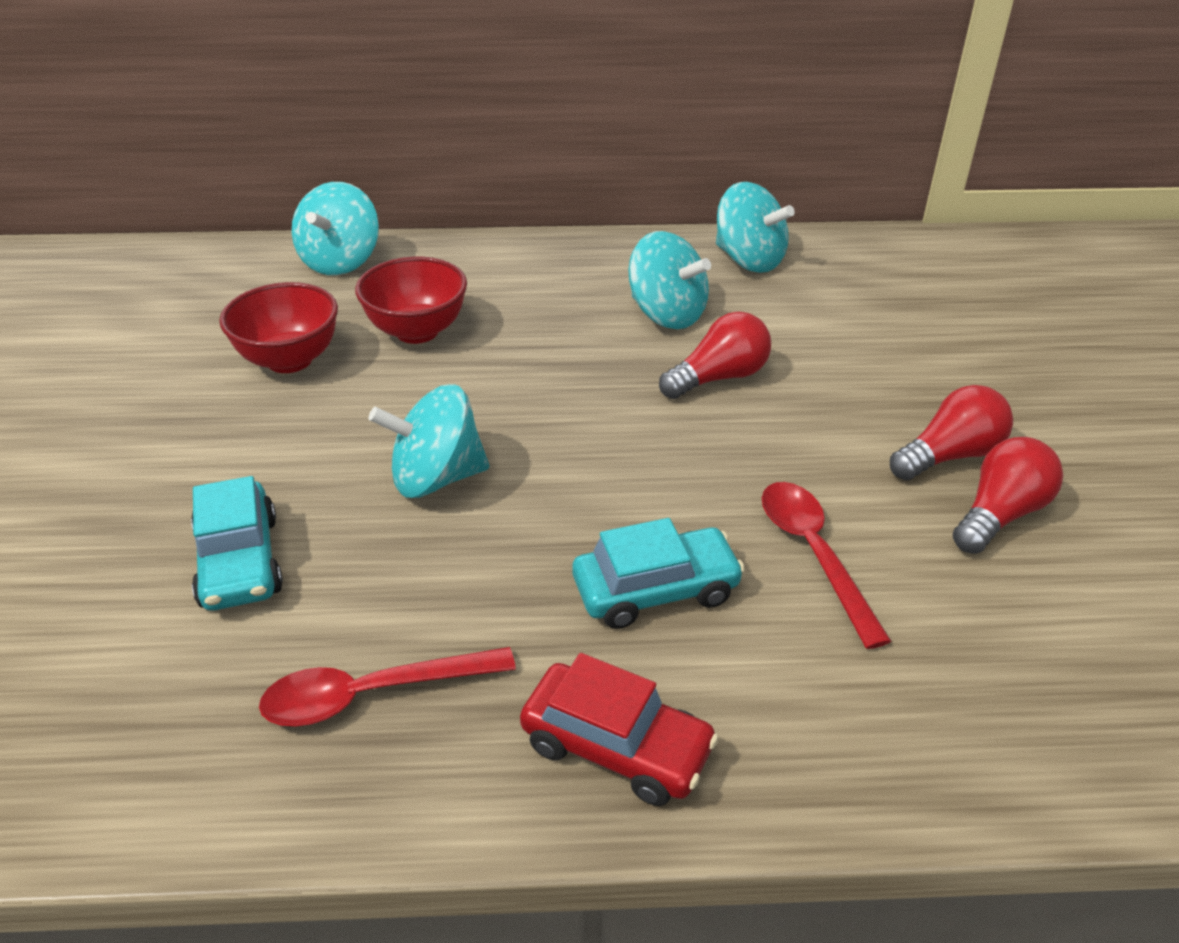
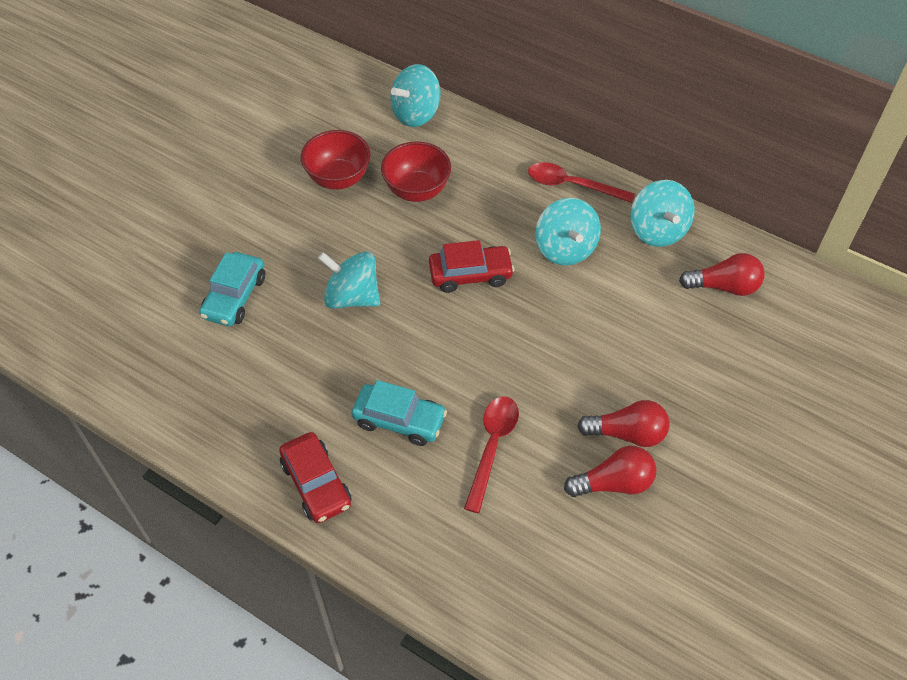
camera: 35 degrees right, 15 degrees up
(373, 694) = (241, 398): red spoon -> red spoon (572, 185)
(578, 385) = (470, 274): none -> red car
(718, 377) = (551, 311): red light bulb -> red light bulb (724, 286)

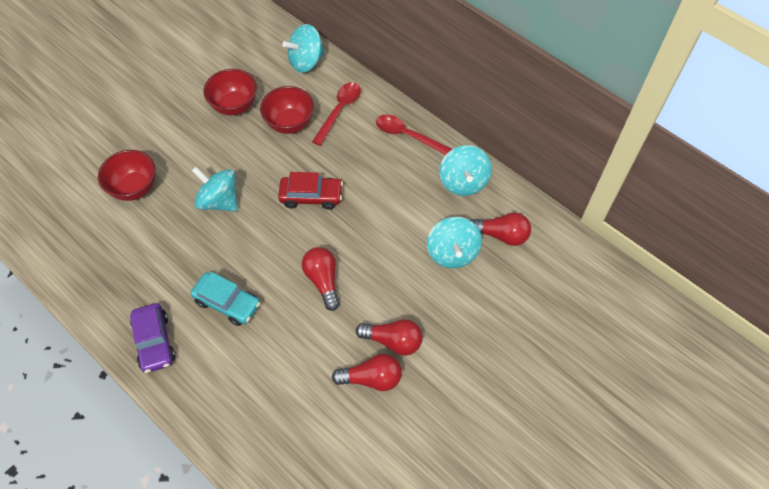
camera: 10 degrees right, 5 degrees up
(235, 297) = (135, 188): turquoise car -> red bowl
(316, 483) = (155, 342): red car -> purple car
(492, 447) = (289, 335): red spoon -> red spoon (339, 111)
(516, 374) = (323, 280): none -> red light bulb
(565, 248) = (388, 186): turquoise spinning top -> turquoise spinning top (452, 252)

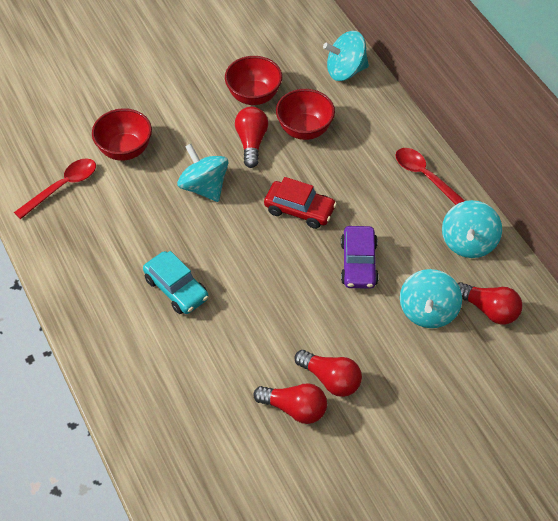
camera: 20 degrees right, 5 degrees down
(155, 342) = (93, 303): purple car -> purple car (359, 263)
(323, 280) = (280, 297): red light bulb -> red light bulb (251, 142)
(339, 111) = (362, 131): red spoon -> red spoon (62, 187)

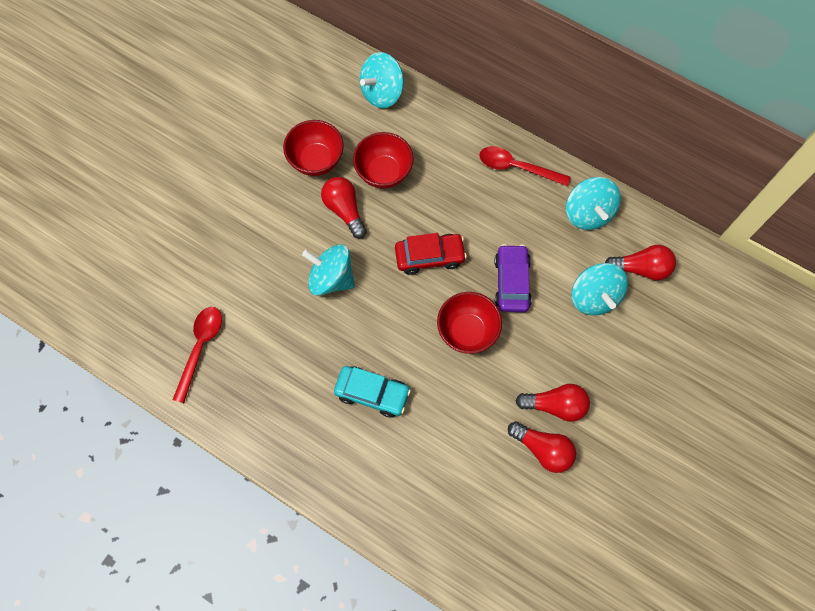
camera: 30 degrees left, 15 degrees up
(125, 150) = (233, 278): red bowl -> red bowl (467, 331)
(294, 408) = (543, 449): red light bulb -> red light bulb turned 45 degrees clockwise
(359, 263) = (511, 282): purple car -> purple car turned 150 degrees counterclockwise

